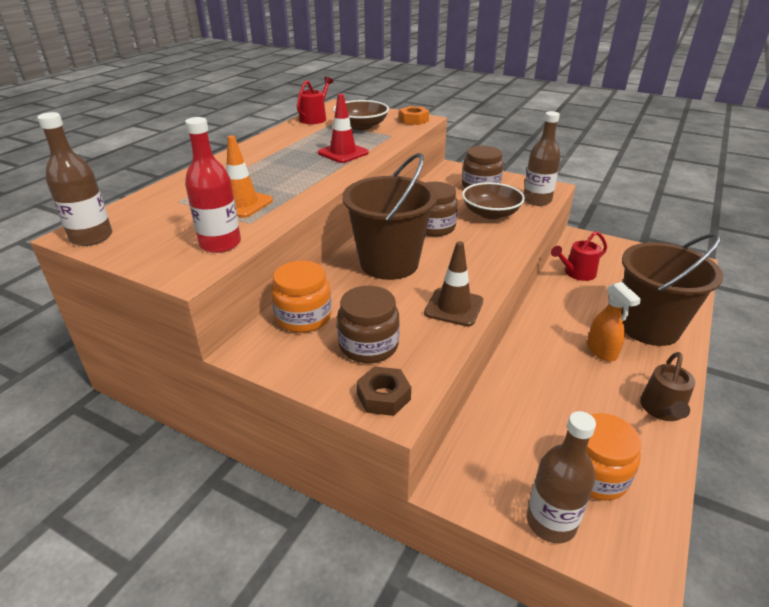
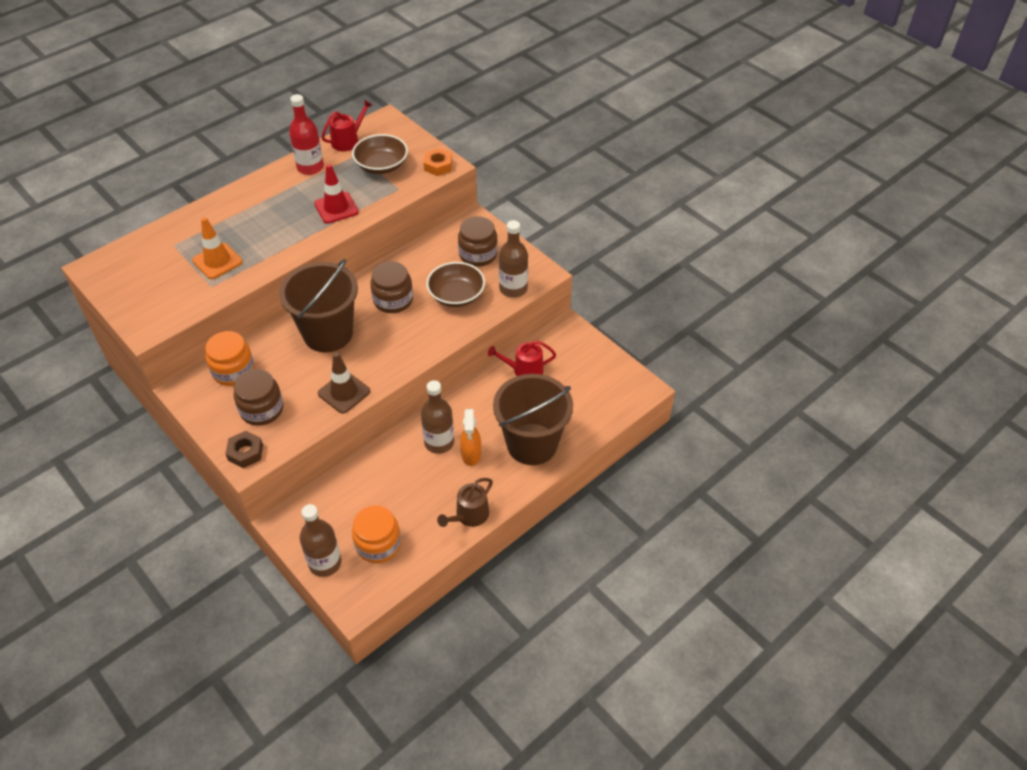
camera: 20 degrees right, 15 degrees up
(91, 237) = (100, 274): brown bottle -> brown bottle (439, 442)
(220, 244) = (180, 305): red bottle -> red bottle (310, 167)

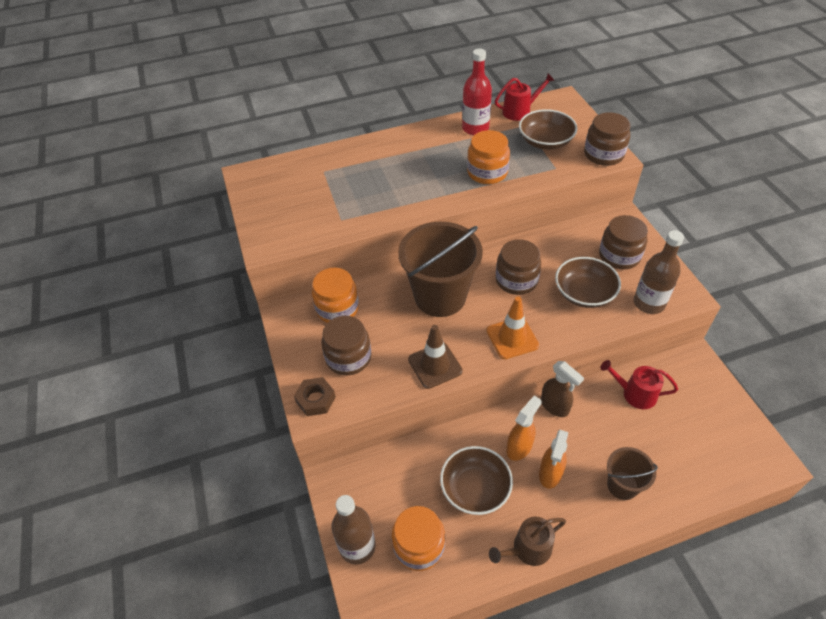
camera: 25 degrees right, 0 degrees up
(217, 261) = (356, 196): orange traffic cone -> orange traffic cone (512, 338)
(336, 208) = (487, 172): red traffic cone -> orange jar
(411, 486) = (475, 488): none -> brown bowl
(438, 166) = (603, 154): orange nut -> brown jar
(439, 442) = (519, 447): brown bottle -> orange spray bottle
(460, 401) = (555, 406): none -> brown spray bottle
(532, 444) = (622, 485): brown bucket -> brown bucket, size x0.52

